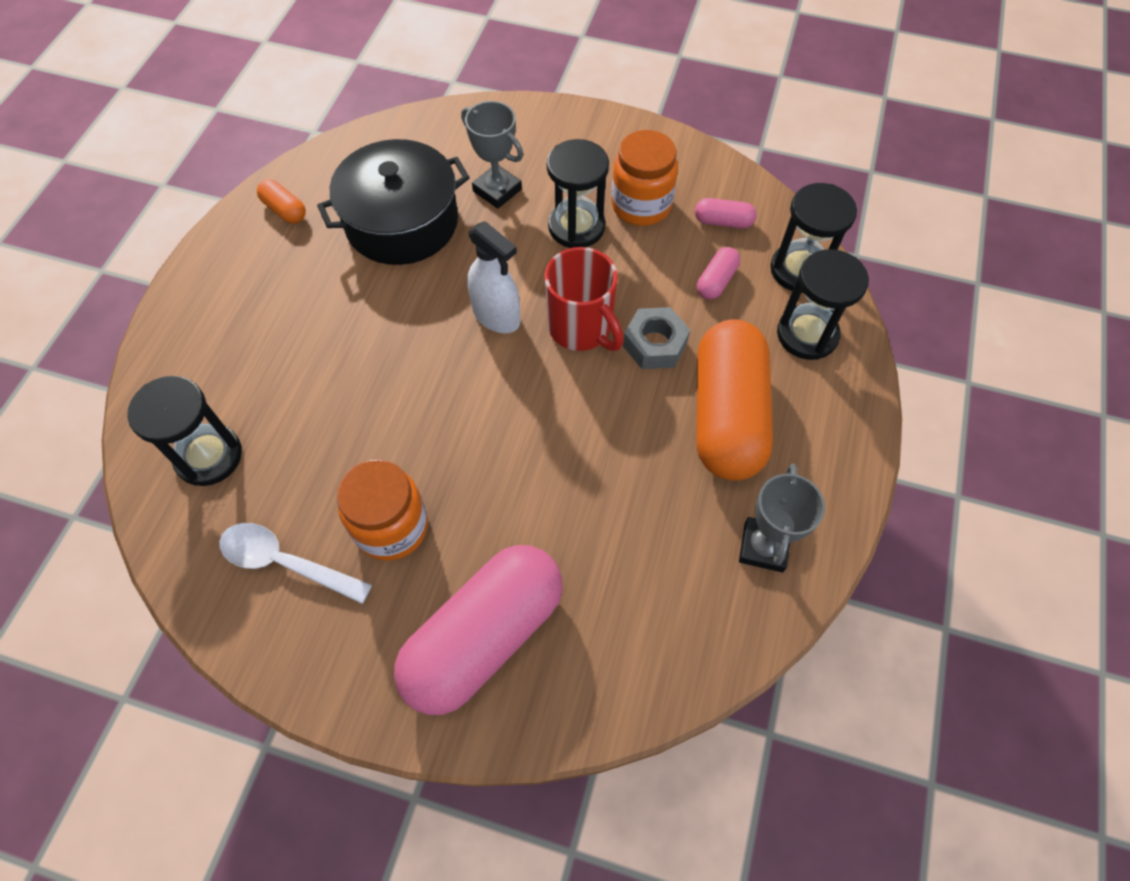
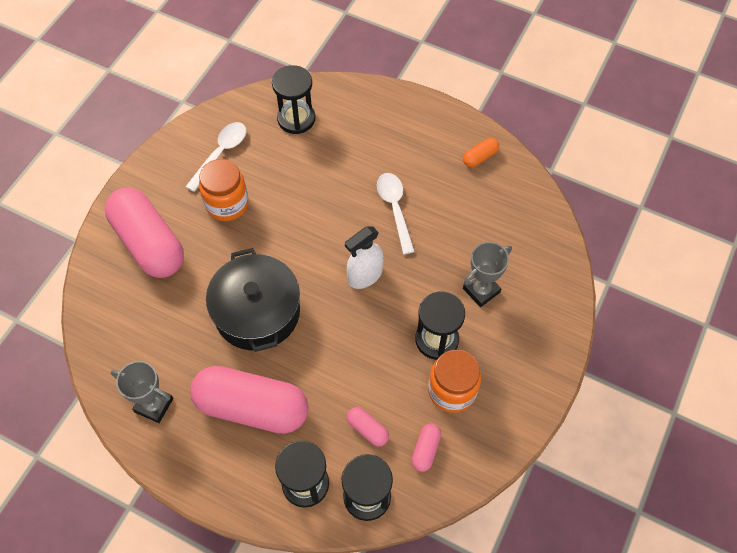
camera: 100 degrees right, 0 degrees up
(381, 296) = (395, 209): none -> white spoon
(402, 222) = (458, 226): black pot -> black pot (257, 312)
(581, 328) = (343, 327): red mug -> none
(655, 344) = (320, 373): grey nut -> none
(727, 415) = (252, 407): orange capsule -> pink capsule

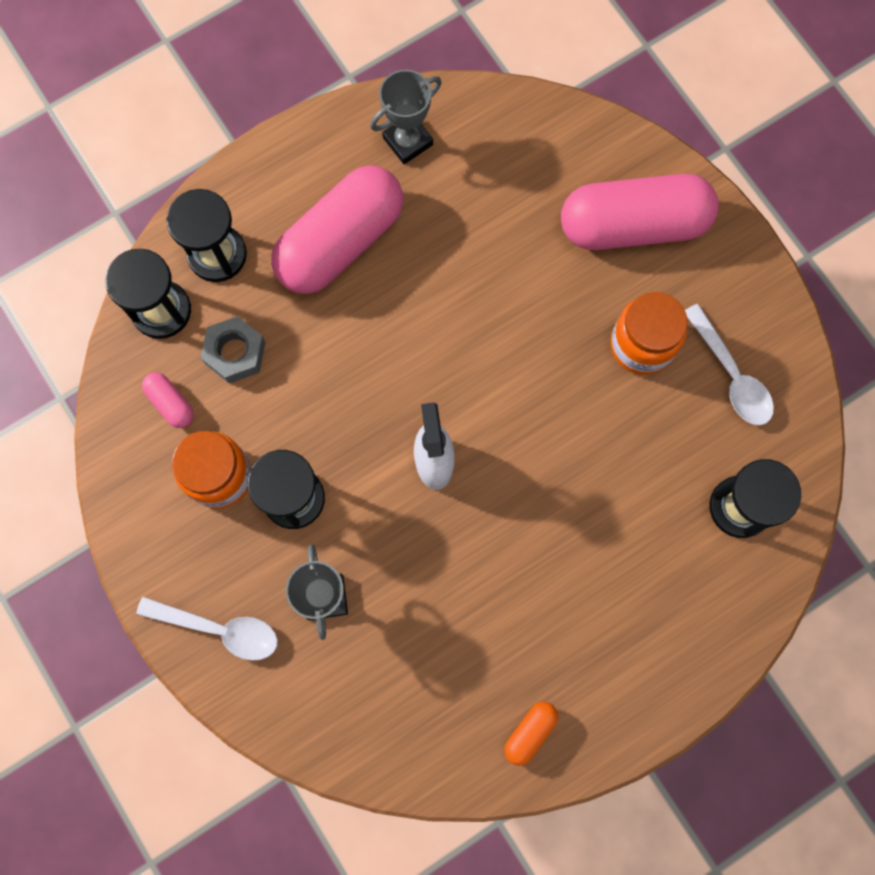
camera: 120 degrees right, 15 degrees up
(257, 312) = (459, 306): black pot -> none
(367, 429) = (235, 353): pink capsule -> grey nut
(395, 209) = (511, 558): white spoon -> white spoon (219, 629)
(480, 157) = (530, 732): orange capsule -> orange capsule turned 45 degrees clockwise

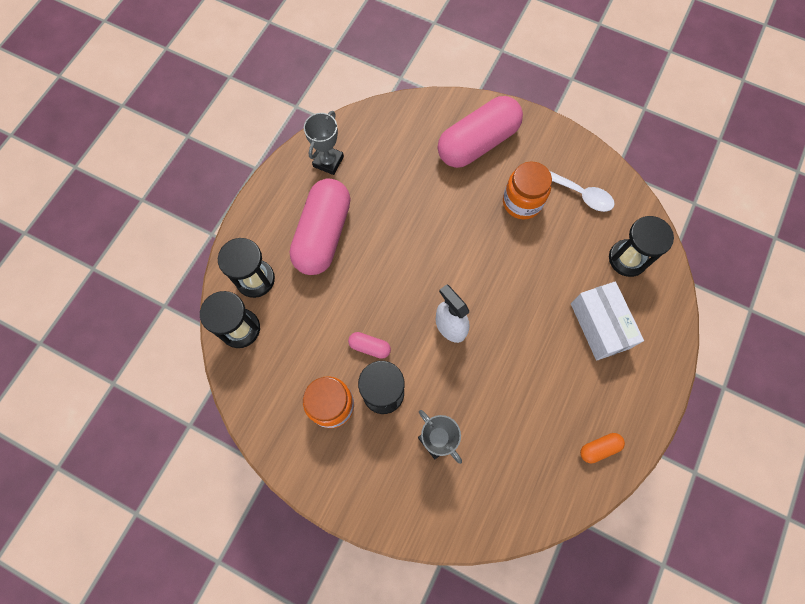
camera: 30 degrees left, 5 degrees down
(171, 403) = (277, 379): pink capsule -> pink capsule (370, 347)
(219, 629) = (385, 496): white spoon -> none
(235, 353) = (299, 329): grey nut -> none
(530, 732) = (599, 448): orange capsule -> orange capsule turned 60 degrees clockwise
(638, 575) = (599, 325): none -> white box

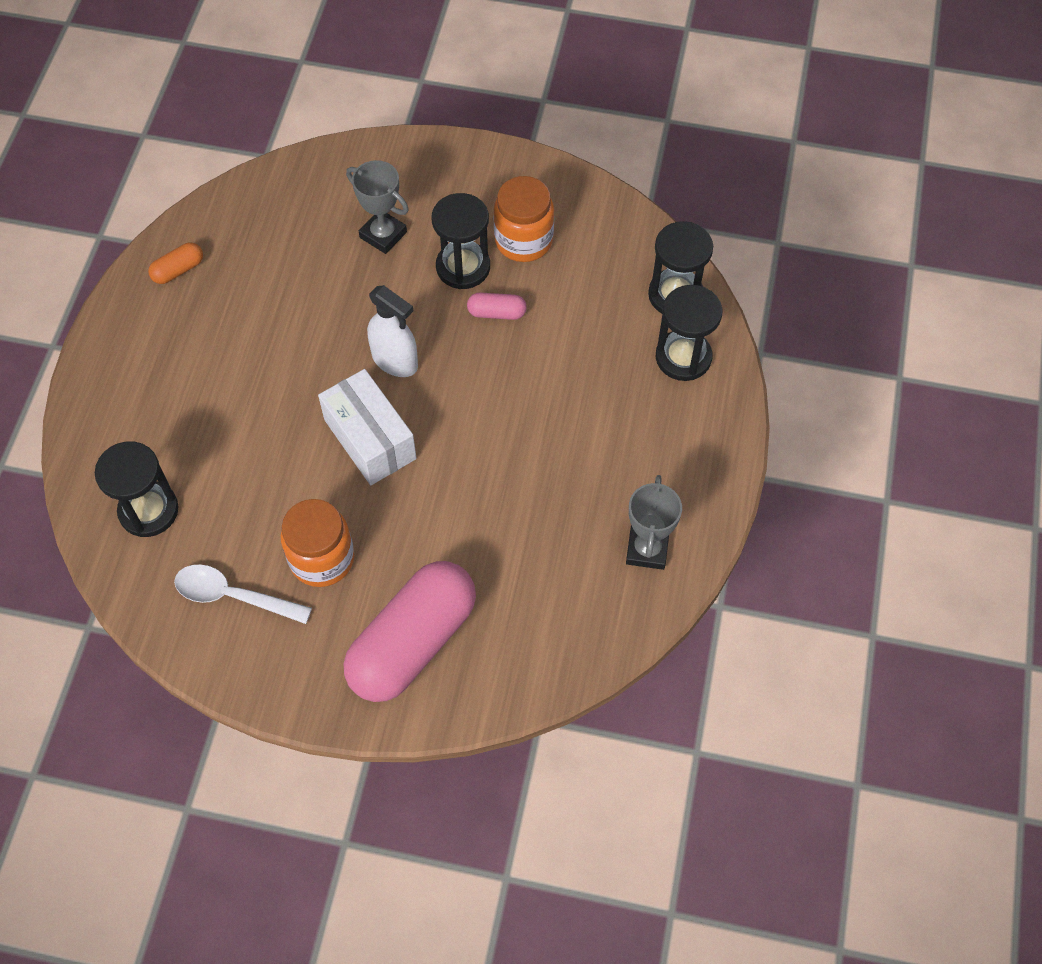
camera: 165 degrees right, 10 degrees down
(323, 235) = (612, 438): pink capsule -> none
(599, 325) = (186, 409): white box -> white box (370, 439)

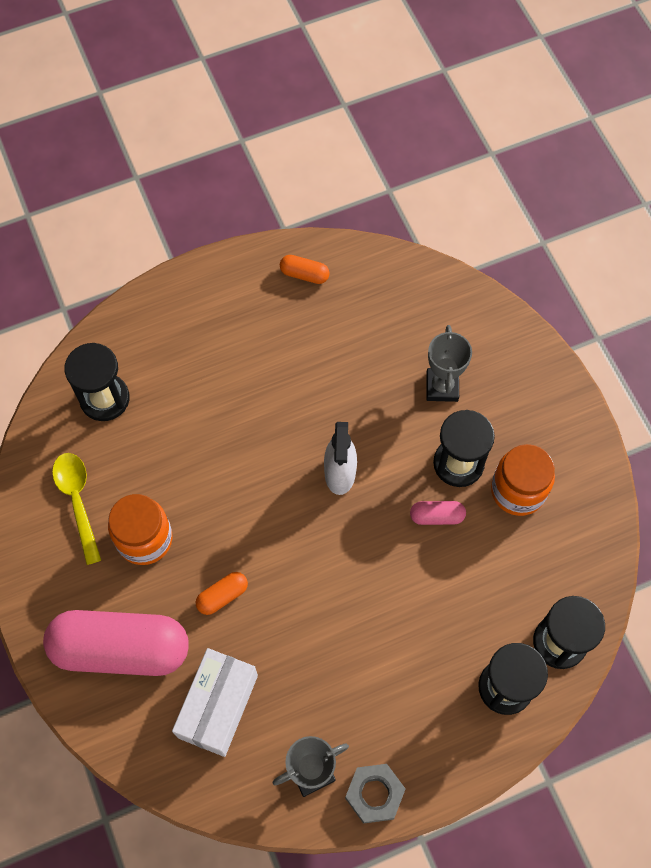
camera: 55 degrees right, 5 degrees up
(234, 596) = (78, 501): white spoon -> yellow spoon
(370, 439) = (262, 503): white box -> white box (218, 706)
(431, 525) = (222, 596): none -> orange capsule
(496, 313) = (436, 516): pink capsule -> pink capsule turned 60 degrees counterclockwise
(701, 512) = (374, 794): none -> grey nut

